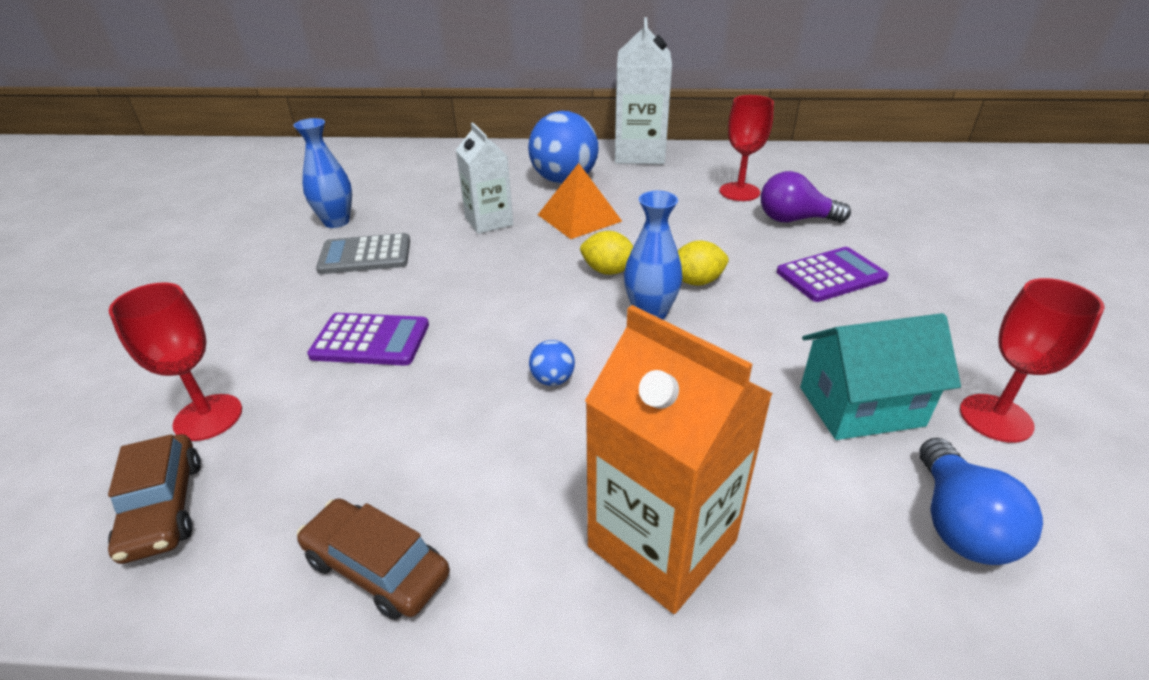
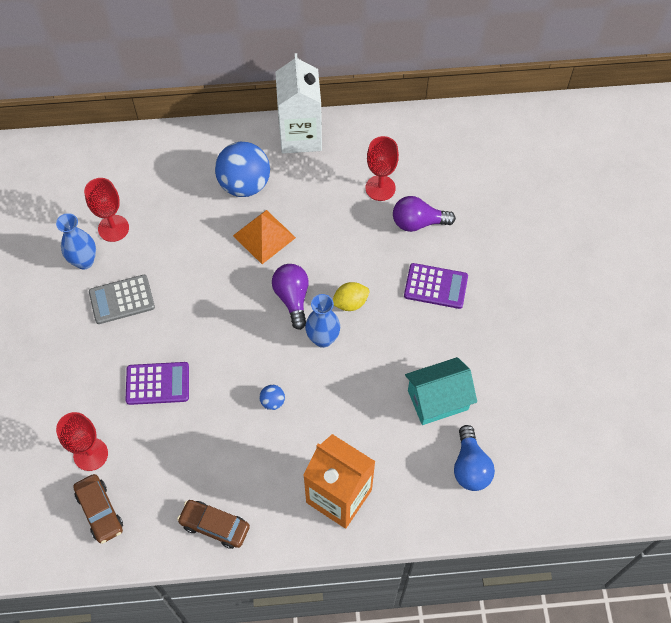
camera: 10 degrees left, 25 degrees up
(489, 221) = (198, 248): white carton -> none
(608, 271) = (292, 298): yellow lemon -> purple light bulb
(831, 275) = (435, 286): purple calculator -> purple calculator turned 45 degrees clockwise
(995, 418) = (504, 399): red goblet -> red goblet (113, 228)

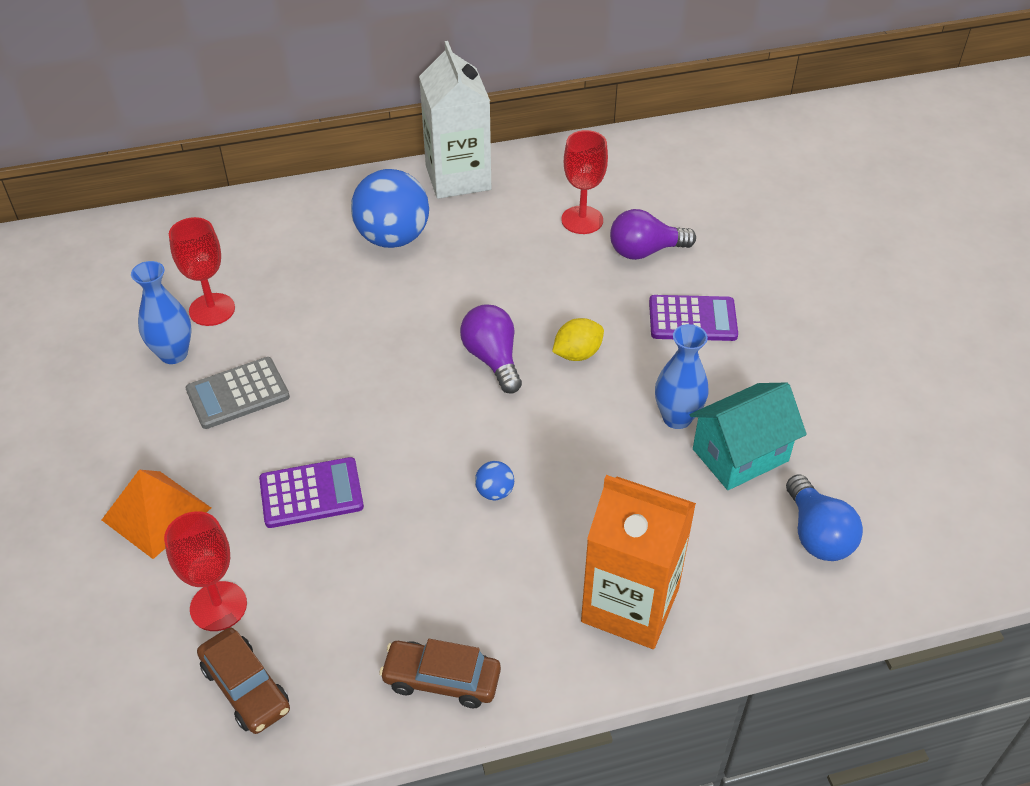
camera: 10 degrees left, 15 degrees down
(264, 236) = (434, 292): orange pyramid -> orange pyramid (156, 513)
(323, 339) = (550, 402): blue vase -> blue vase (677, 418)

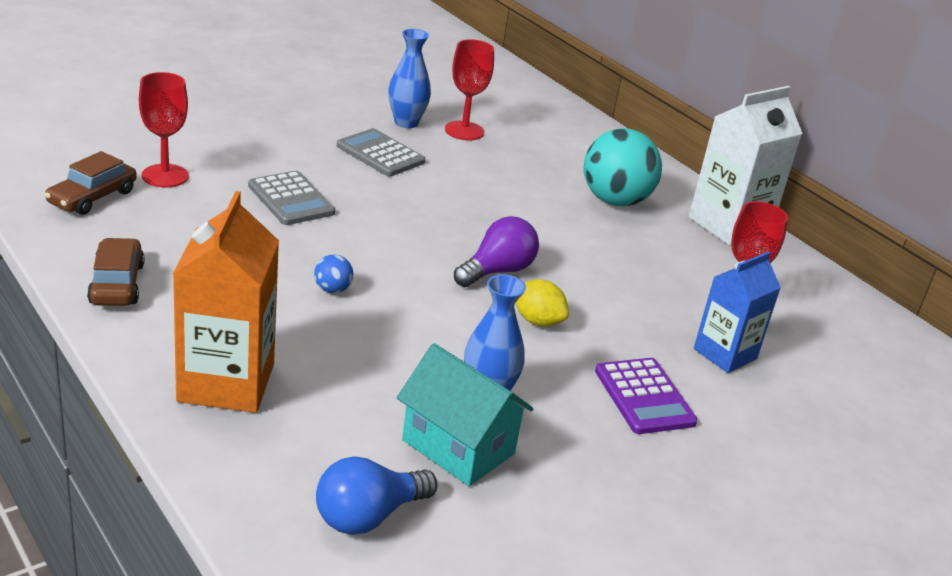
camera: 65 degrees right, 15 degrees down
(156, 513) = (244, 140): orange pyramid -> none
(311, 493) = (291, 199): purple calculator -> grey calculator
(393, 238) = (615, 200): blue ball -> turquoise ball
(645, 251) = (725, 354): purple light bulb -> blue carton

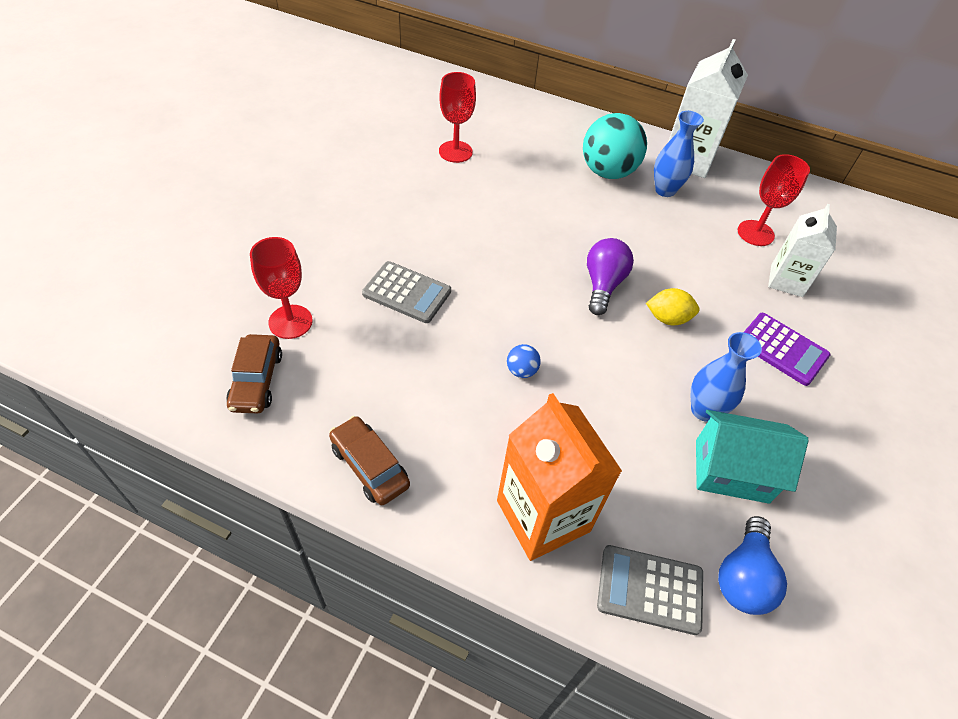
camera: 30 degrees left, 20 degrees up
(380, 154) = (423, 207): grey calculator -> grey calculator (650, 589)
(406, 123) = (409, 164): blue vase -> blue vase (665, 190)
(725, 354) = (786, 280): blue carton -> white carton

